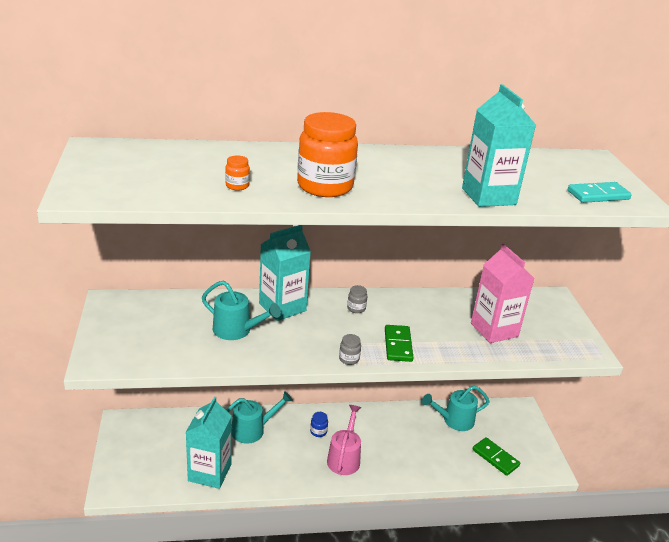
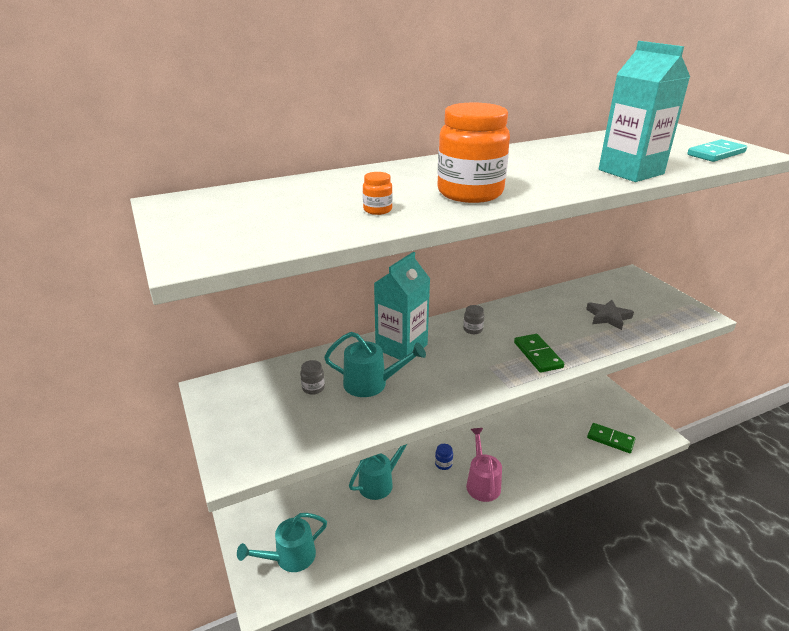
camera: 15 degrees left, 0 degrees up
(209, 472) = (360, 543): turquoise carton -> none
(349, 359) = (503, 382): grey jar -> grey jar (313, 388)
(454, 420) = (555, 415): turquoise watering can -> turquoise watering can (290, 557)
(494, 330) = (608, 317): pink carton -> grey star

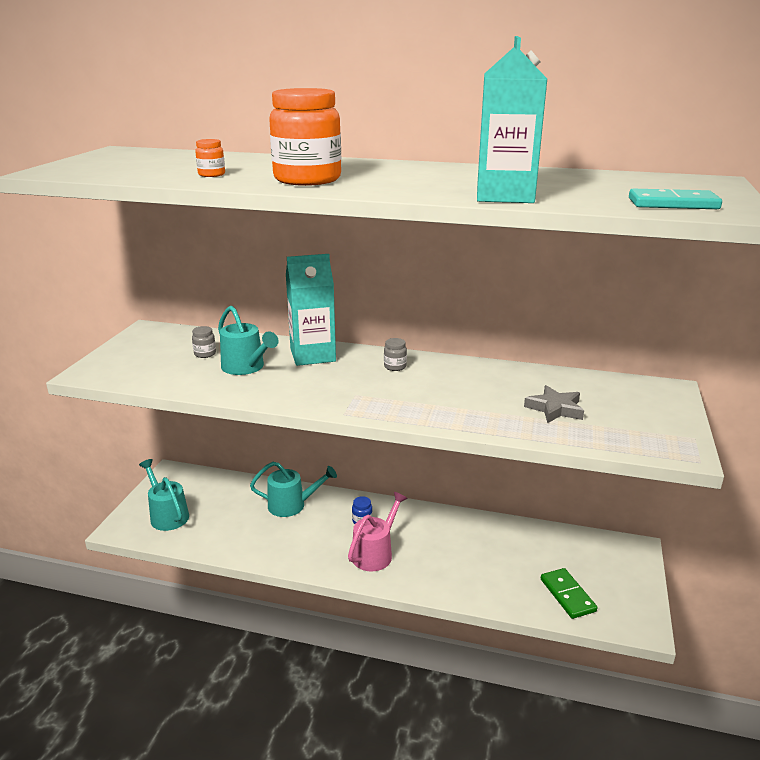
camera: 40 degrees right, 5 degrees down
(290, 557) = (167, 515): turquoise watering can -> turquoise watering can turned 45 degrees clockwise
(538, 355) = (416, 405): green domino -> none

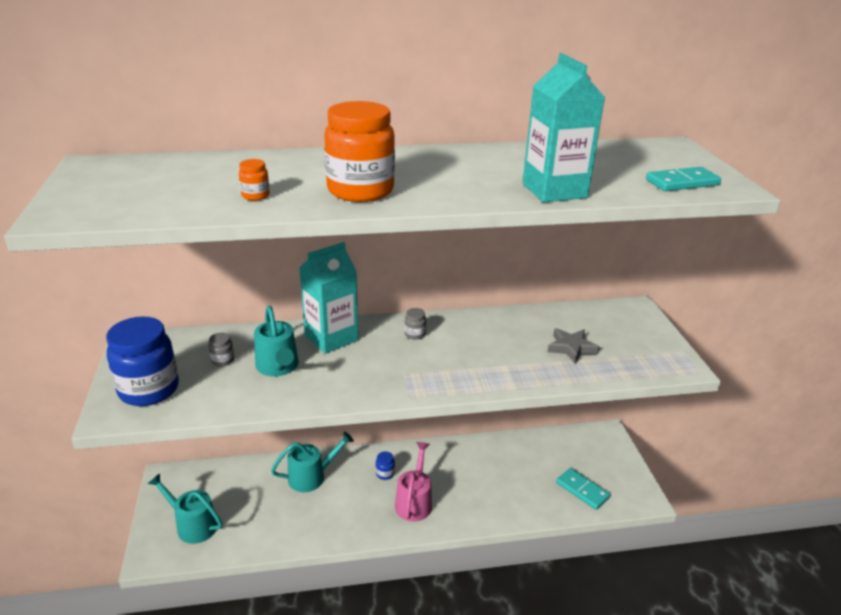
camera: 25 degrees left, 5 degrees up
(129, 362) = (149, 390): none -> blue jar
(246, 367) = (278, 367): turquoise watering can -> turquoise watering can turned 45 degrees clockwise
(567, 595) = (582, 490): green domino -> turquoise domino

